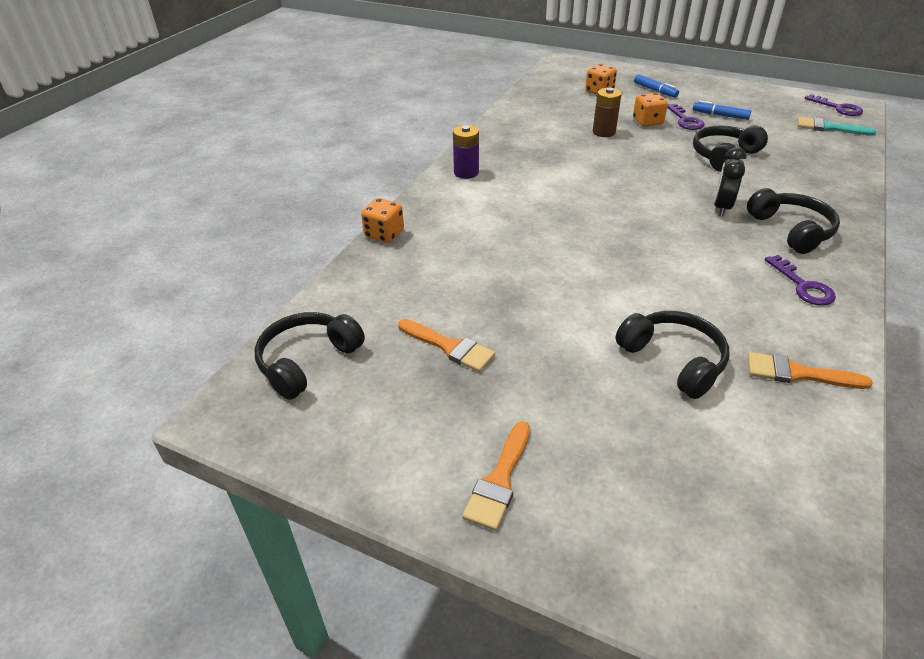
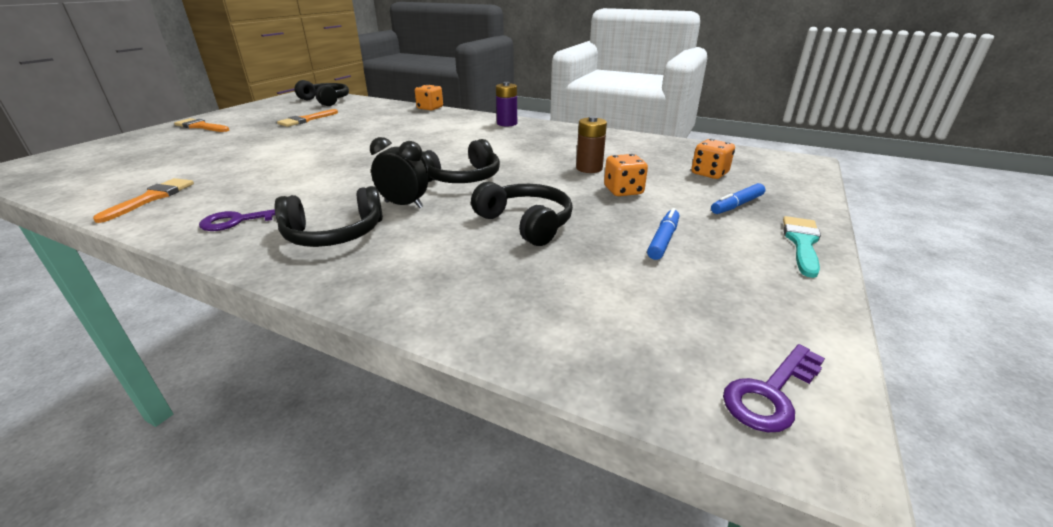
camera: 90 degrees right, 10 degrees down
(673, 360) = (223, 163): black headphones -> black headphones (463, 178)
(685, 120) = (636, 213): purple key -> none
(829, 128) = (643, 345): turquoise brush -> turquoise brush (802, 243)

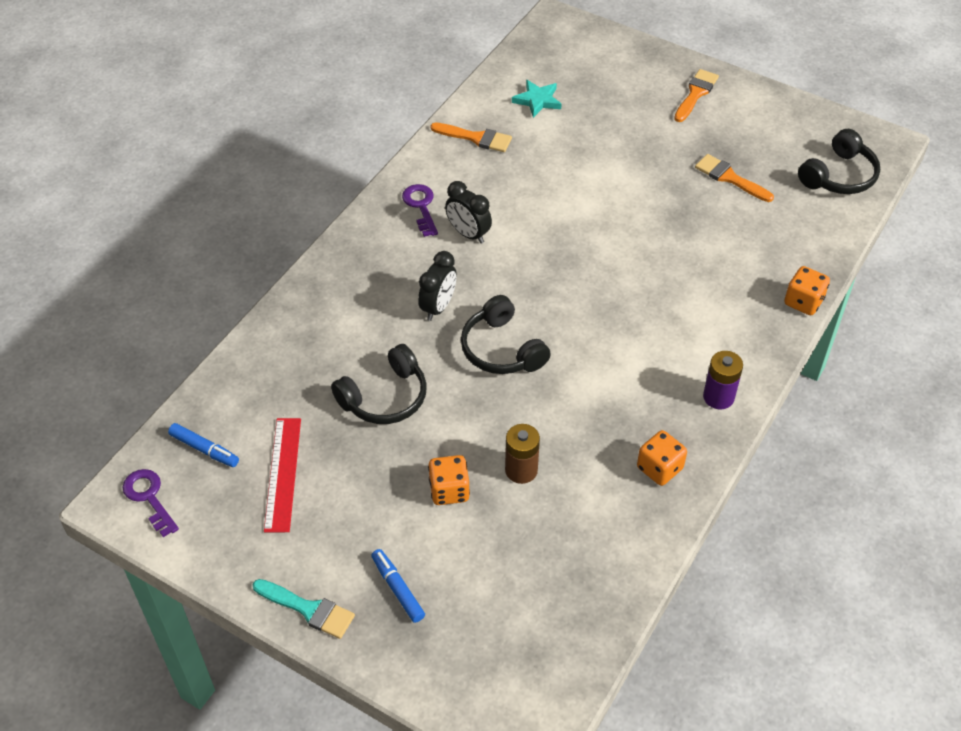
camera: 95 degrees right, 20 degrees up
(129, 173) = (537, 100): none -> turquoise star
(305, 196) = (468, 234): none -> black clock
(334, 234) = (387, 269): black headphones -> none
(653, 274) = (282, 474): none -> red ruler
(663, 240) = (335, 497): blue marker -> blue marker (204, 449)
(709, 173) = (492, 597): orange dice -> orange dice (659, 468)

